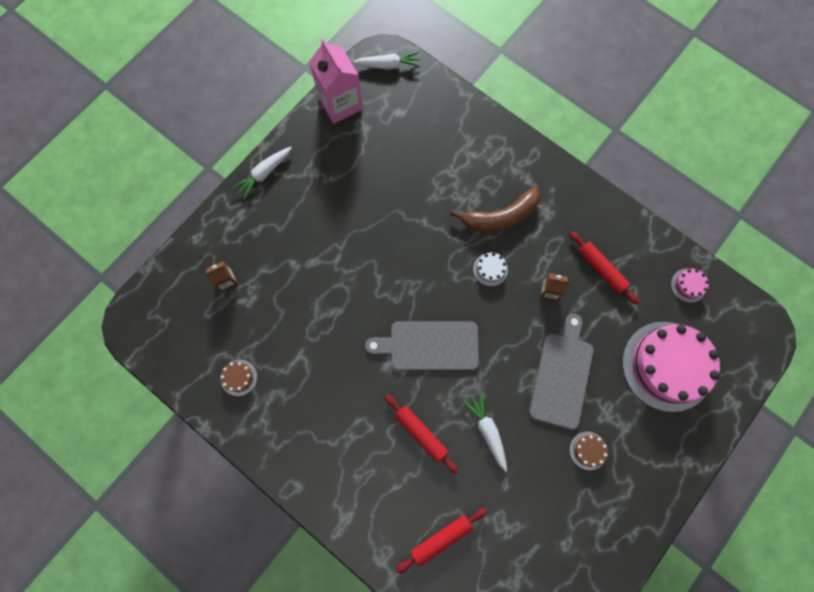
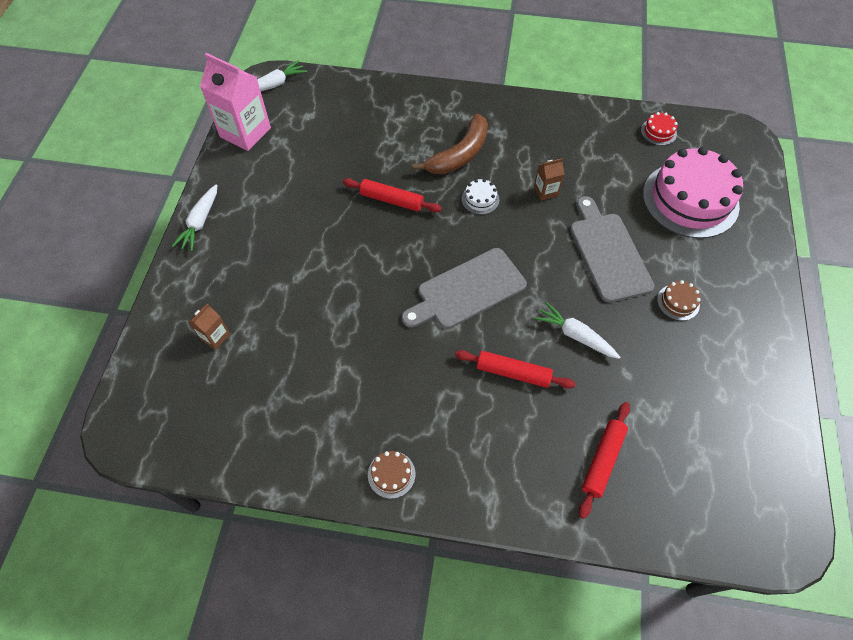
camera: 30 degrees left, 15 degrees down
(239, 377) = (283, 423): brown cake -> brown cake (391, 474)
(601, 269) = (578, 154): red rolling pin -> red rolling pin (391, 200)
(688, 285) = (658, 132): pink cake -> red cake

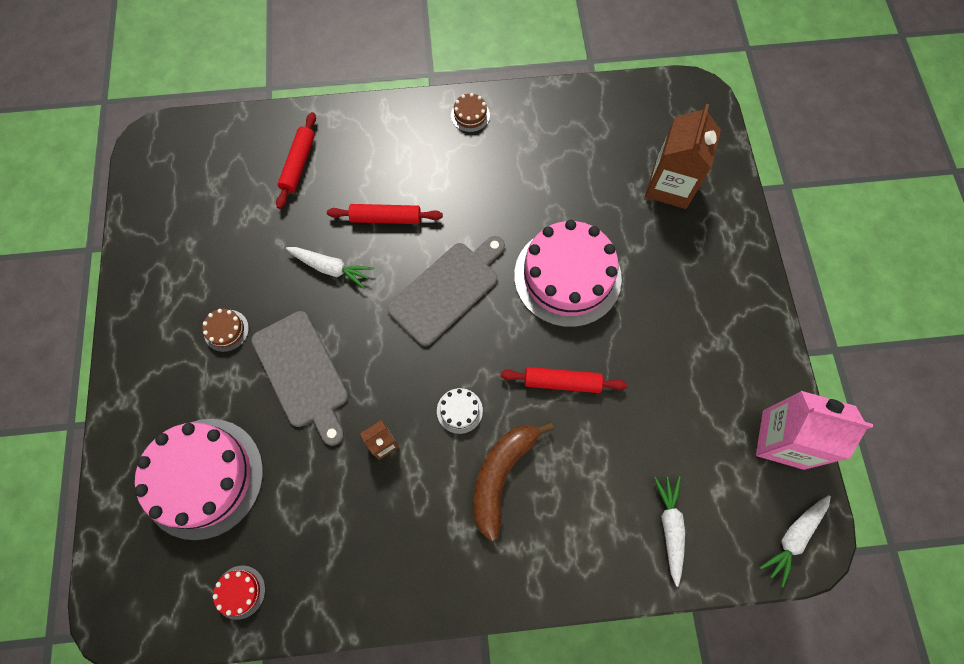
camera: 165 degrees right, 10 degrees up
(200, 222) = (757, 299): white carrot -> white carrot (670, 527)
(215, 336) = (670, 185): brown carton -> brown carton, size x2.07
(353, 276) = (567, 276): none -> pink cake

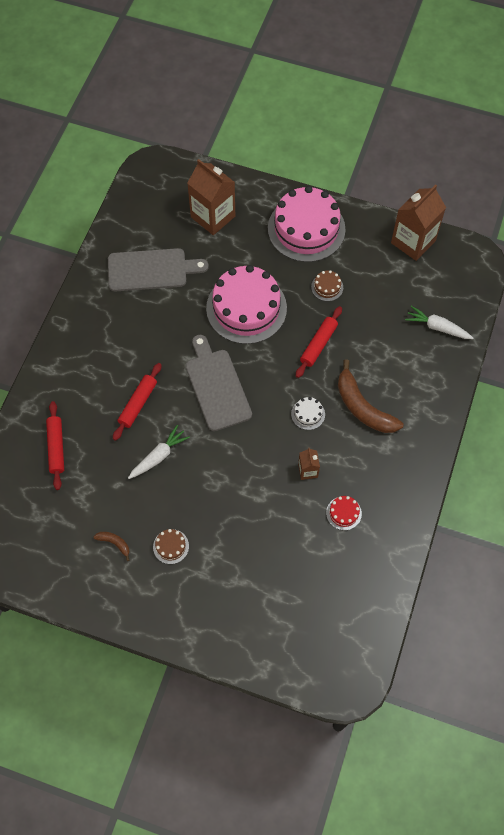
camera: 65 degrees left, 5 degrees down
(203, 477) = (277, 597): pink cake -> pink cake (306, 229)
(209, 271) = (114, 543): none -> brown banana
(240, 592) = (367, 598): red cake -> red cake (343, 513)
(298, 164) = (56, 447): red rolling pin -> red rolling pin turned 45 degrees clockwise
(302, 373) = (231, 505): grey cutting board -> grey cutting board (151, 270)
(470, 115) = (83, 313): brown cake -> brown cake (327, 287)
(783, 439) = (413, 242): pink carton -> brown carton
(793, 537) = (471, 266): white carrot -> none

